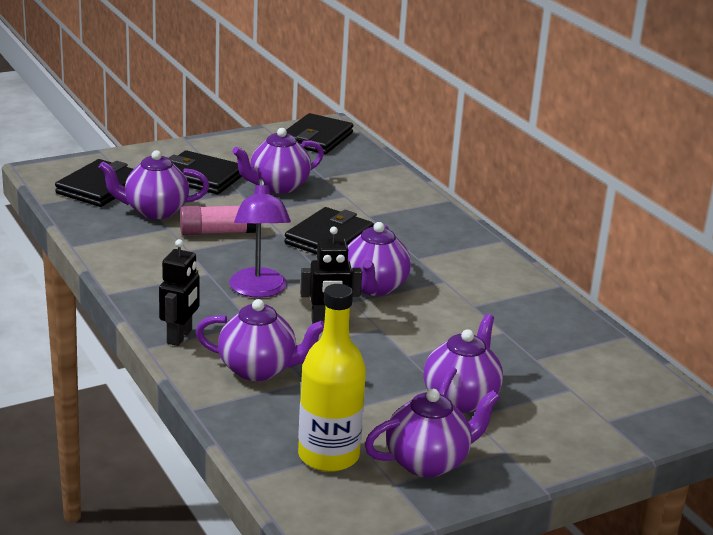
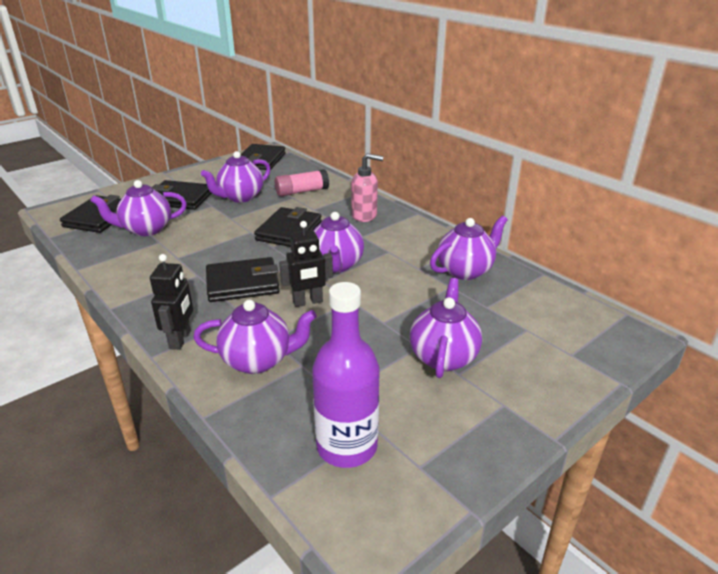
camera: 10 degrees left, 5 degrees up
(217, 232) = (199, 239): pink glue stick -> pink glue stick (302, 191)
(258, 290) = (242, 283): purple lamp -> black wallet
(328, 456) = (347, 446): yellow bottle -> purple bottle
(428, 462) = (442, 433): purple teapot -> purple teapot (465, 271)
(431, 233) = (364, 216): none -> pink soap dispenser

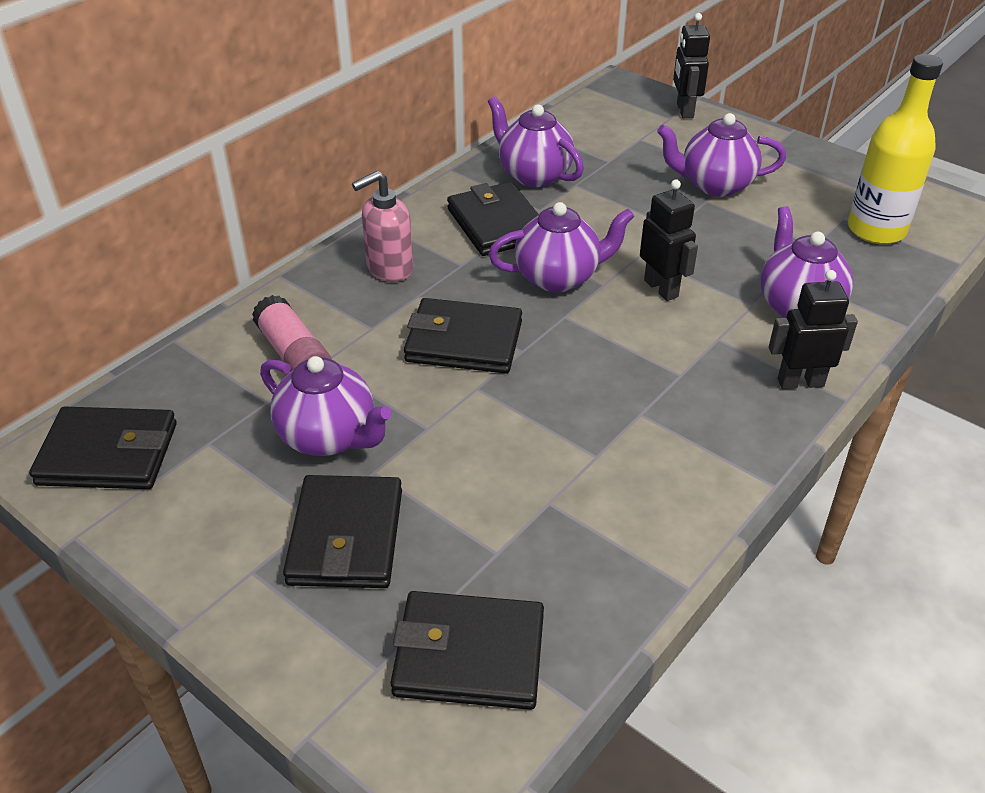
camera: 100 degrees left, 10 degrees up
(146, 229) = (506, 541): purple teapot -> none
(242, 283) = (643, 357): black wallet -> black wallet (497, 224)
(347, 446) = (876, 230): purple bottle -> yellow bottle
(364, 216) = (389, 268): pink soap dispenser -> pink soap dispenser turned 120 degrees counterclockwise
(589, 367) = (684, 110): none -> black robot

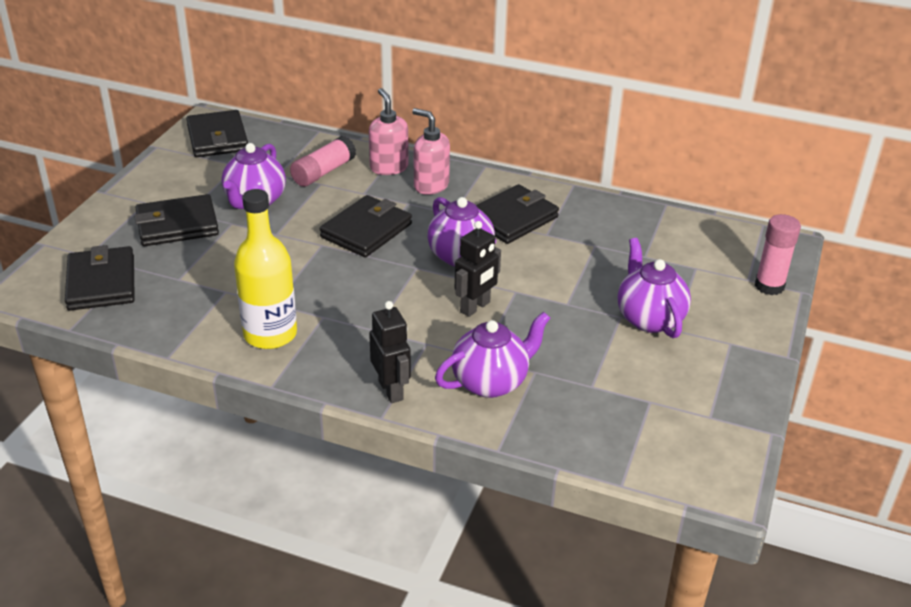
camera: 70 degrees right, 5 degrees down
(322, 294) = (389, 167): none -> pink soap dispenser
(464, 342) = (366, 230): black wallet -> black wallet turned 45 degrees clockwise
(533, 175) = (593, 223): purple teapot -> none
(684, 110) = (769, 286): black robot -> pink glue stick
(876, 230) = (642, 424): yellow bottle -> yellow bottle (270, 334)

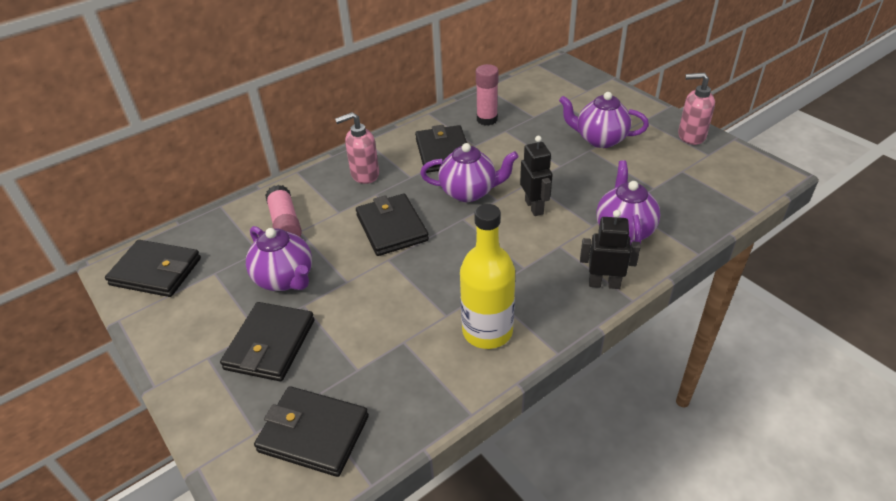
camera: 55 degrees left, 5 degrees up
(389, 167) = (317, 186): pink soap dispenser -> pink soap dispenser (691, 136)
(769, 286) = (599, 86): pink glue stick -> pink glue stick (487, 119)

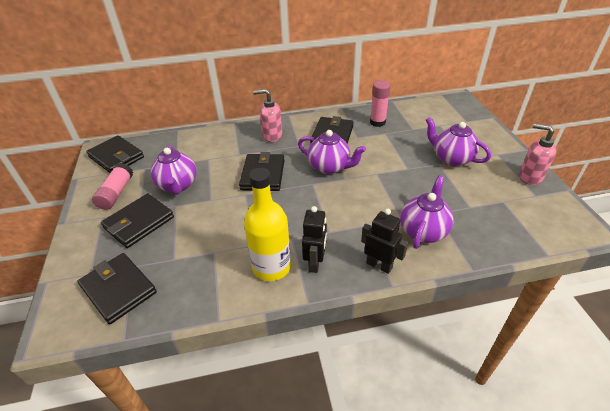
camera: 25 degrees right, 0 degrees up
(285, 224) = (203, 152): pink glue stick -> pink glue stick (116, 193)
(534, 207) = (367, 192): black robot -> black robot (315, 263)

